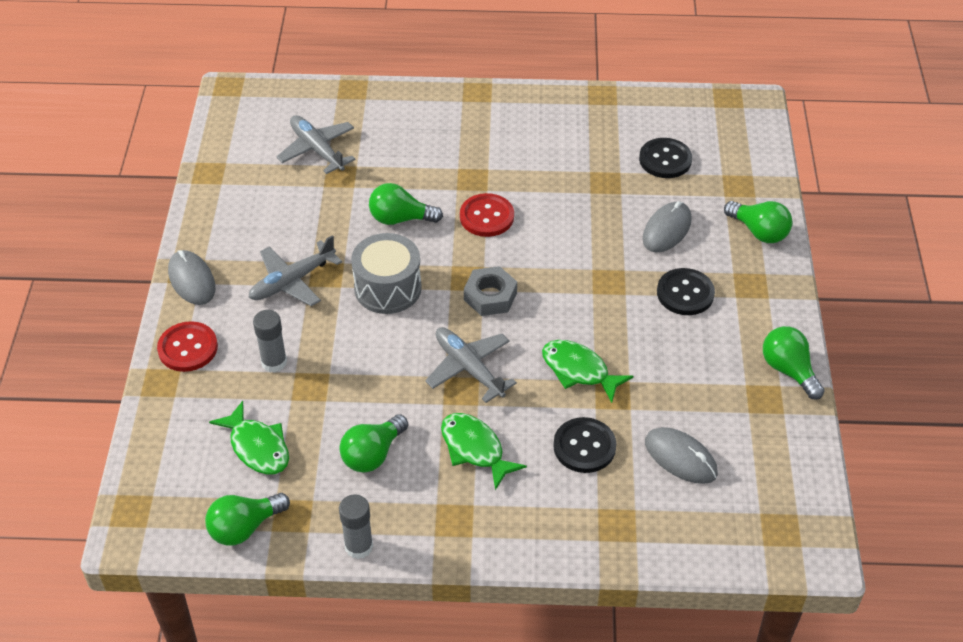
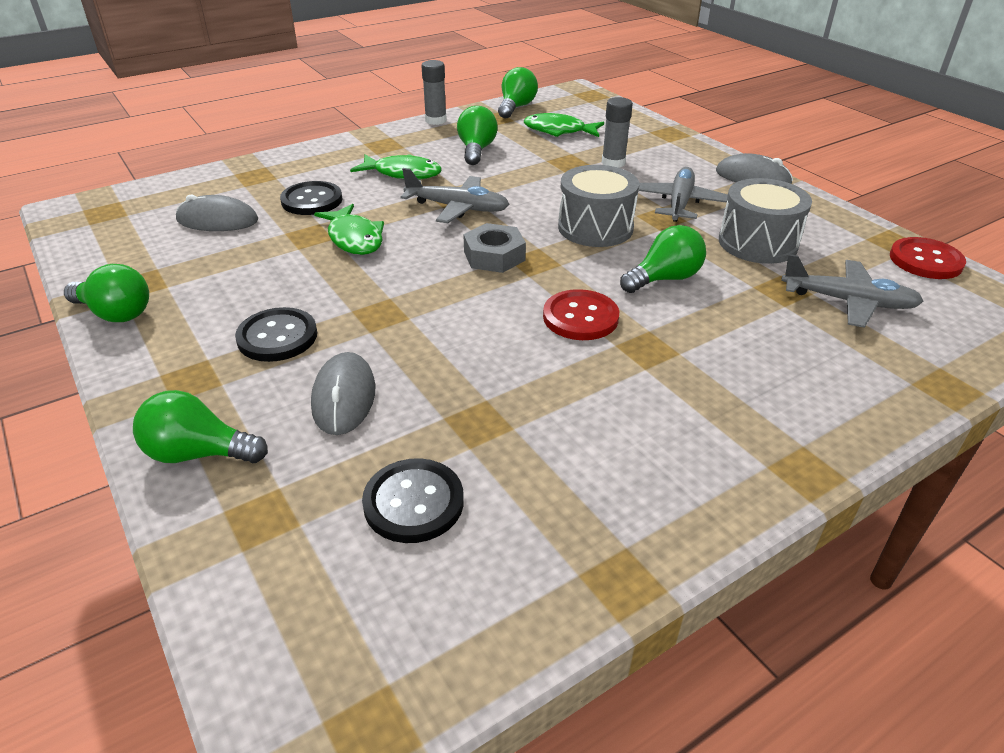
camera: 145 degrees right, 10 degrees down
(188, 348) = (683, 149): red button -> red button (925, 260)
(297, 215) = (757, 243): none -> grey drum
(579, 370) = (354, 238): green fish -> green fish turned 60 degrees clockwise

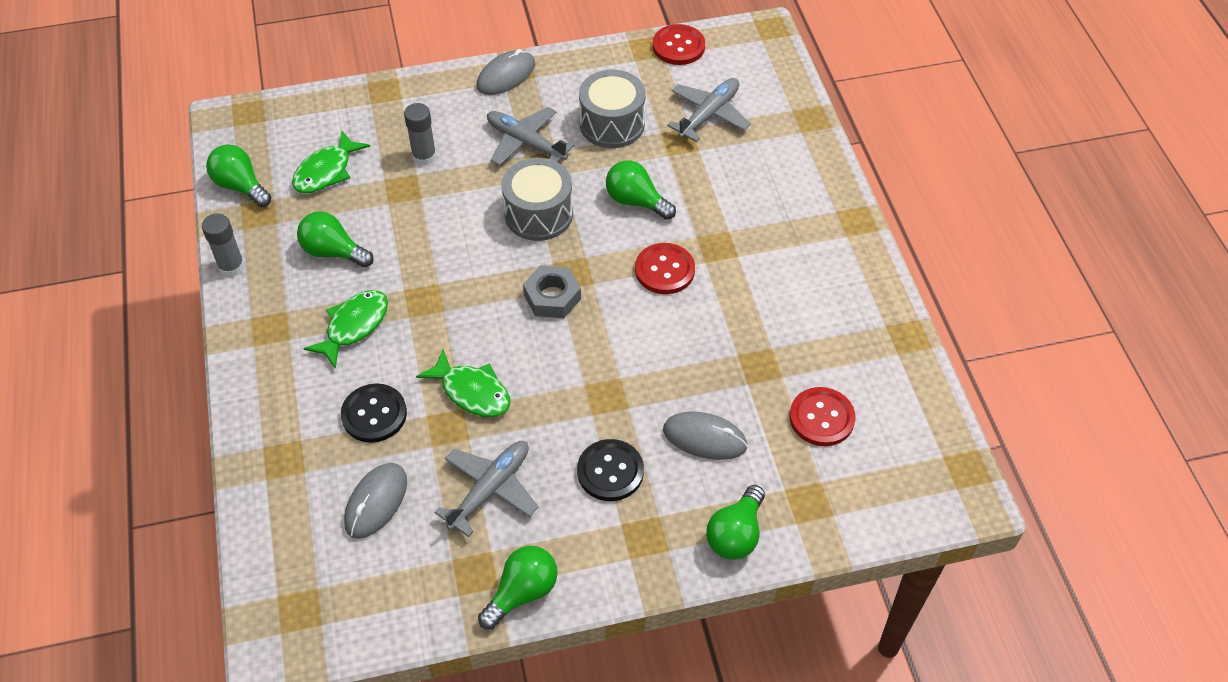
camera: 70 degrees left, 15 degrees up
(354, 238) = (472, 392): green fish -> green fish turned 45 degrees clockwise
(413, 502) = (821, 418): black button -> red button
(457, 208) = (452, 300): grey plane -> grey plane (490, 489)
(664, 279) = (636, 201): green light bulb -> green light bulb turned 45 degrees counterclockwise

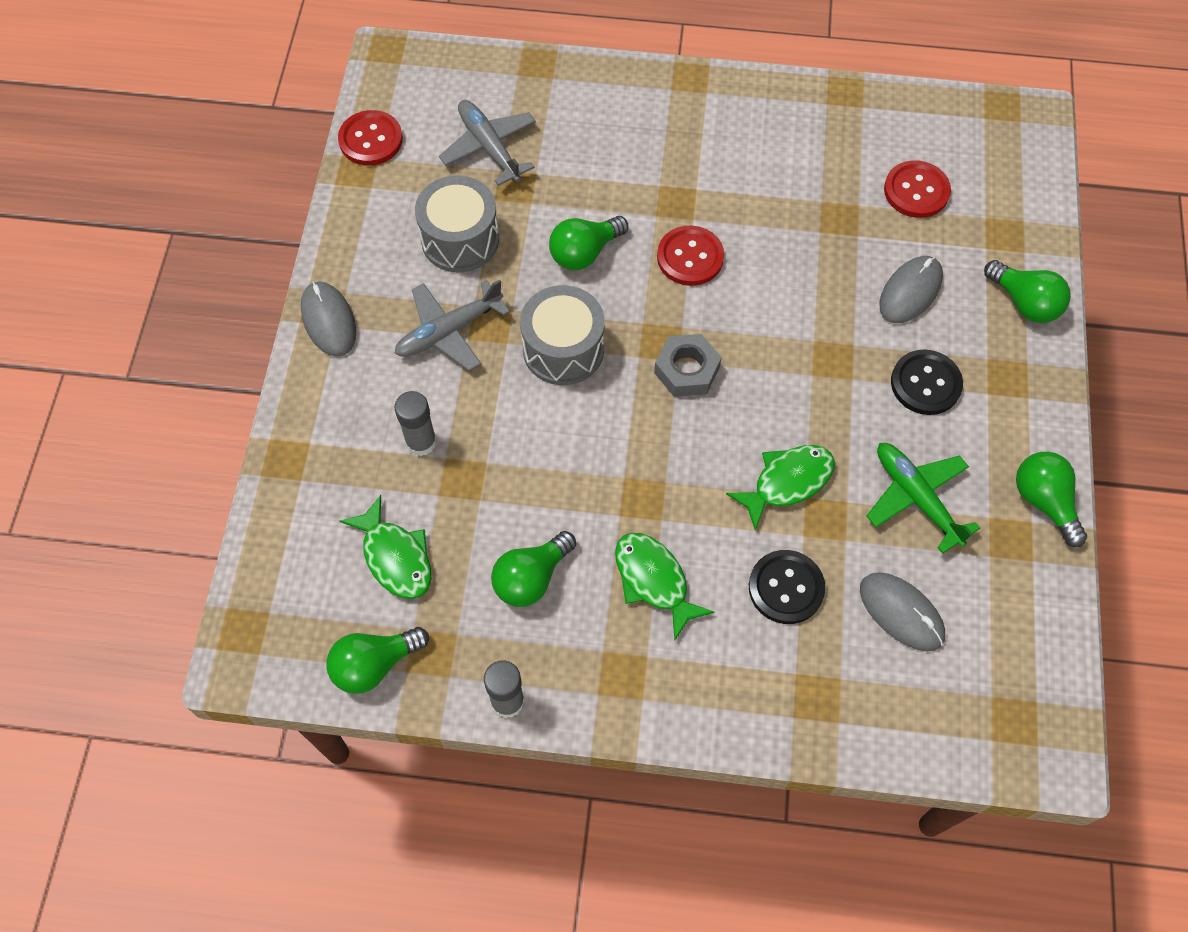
camera: 70 degrees left, 10 degrees up
(490, 489) = (916, 498): grey plane -> green plane

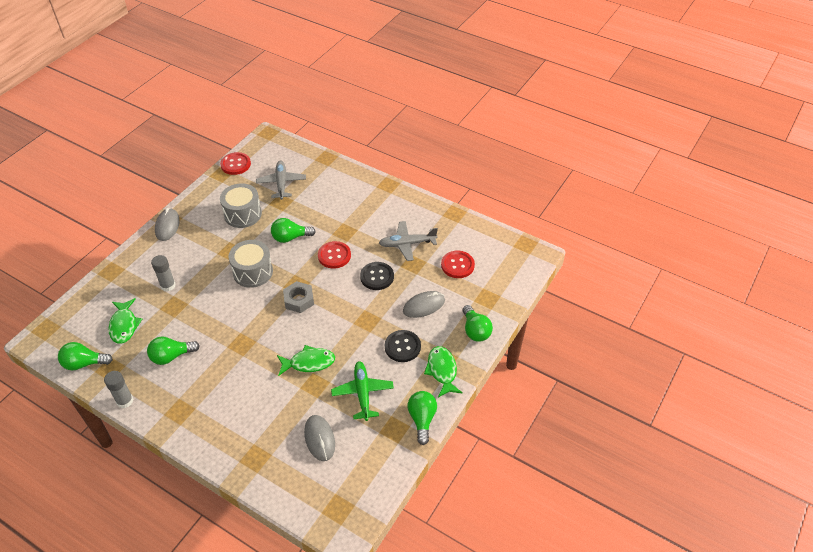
camera: 25 degrees right, 15 degrees down
(449, 331) = (211, 247): grey plane -> grey plane (407, 244)
(654, 581) = (221, 379): green fish -> green fish (442, 371)
(786, 588) = (275, 406): black button -> black button (377, 277)

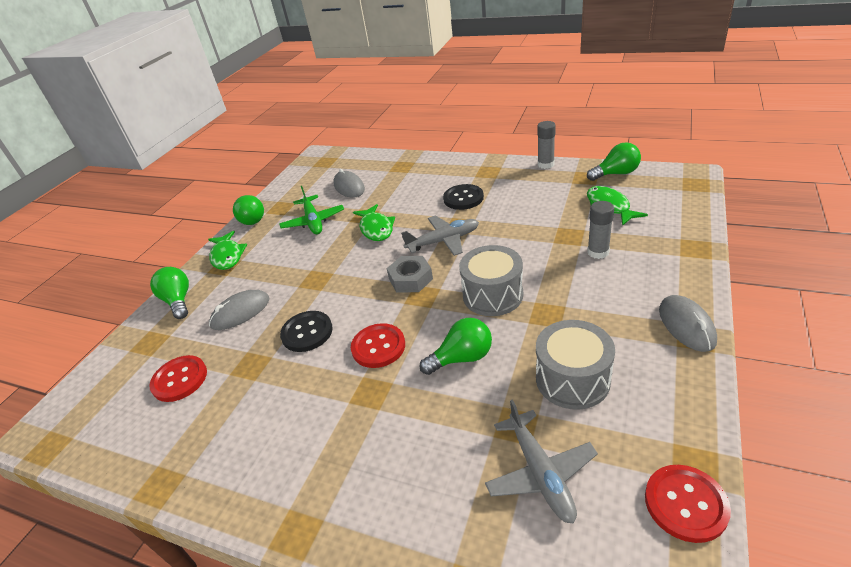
camera: 175 degrees right, 10 degrees down
(171, 356) = (529, 199): green light bulb -> none
(309, 363) = (376, 228): green fish -> green fish turned 90 degrees counterclockwise
(402, 347) = (271, 265): black button -> black button (463, 198)
(407, 244) = (258, 396): grey plane -> grey plane (443, 241)

